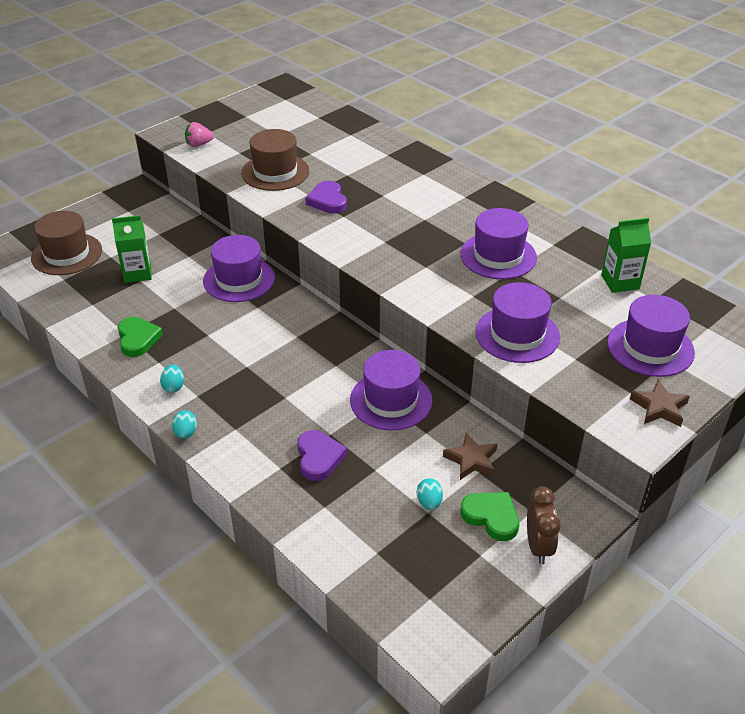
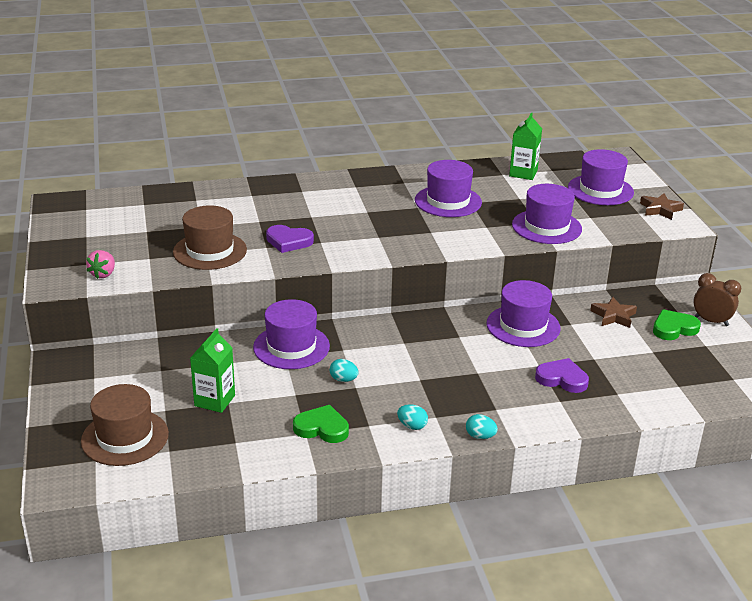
camera: 60 degrees left, 10 degrees down
(429, 502) = (643, 347): turquoise egg -> turquoise egg (343, 379)

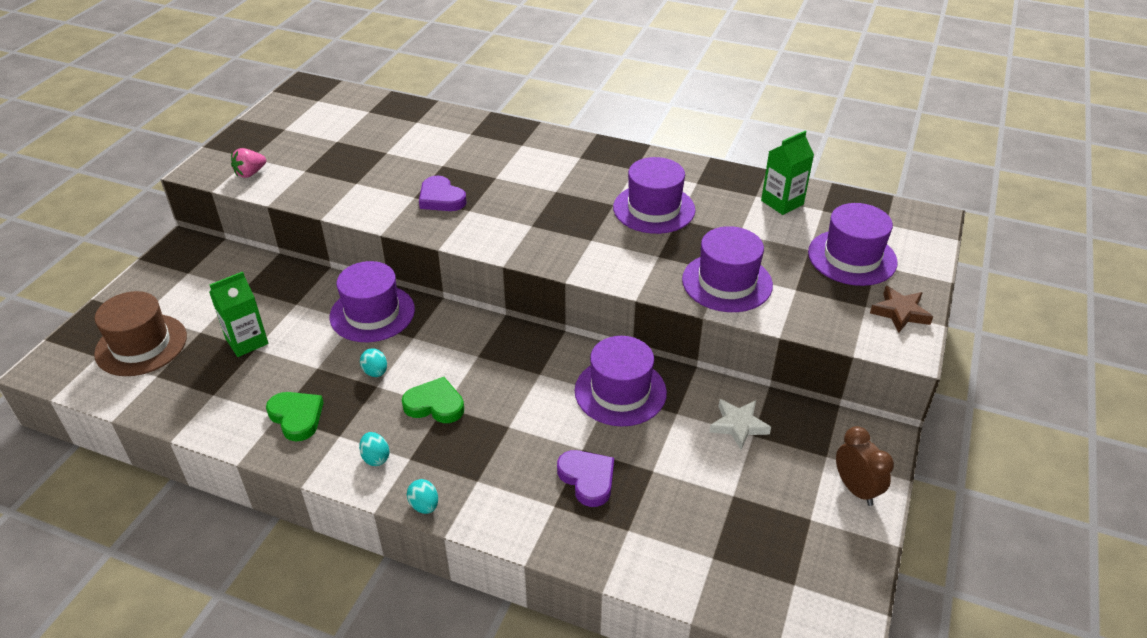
camera: 35 degrees right, 10 degrees up
(210, 251) = (361, 182): brown hat -> none
(613, 316) = (738, 425): brown star -> white star
(673, 328) = (795, 476): green heart -> green heart (435, 404)

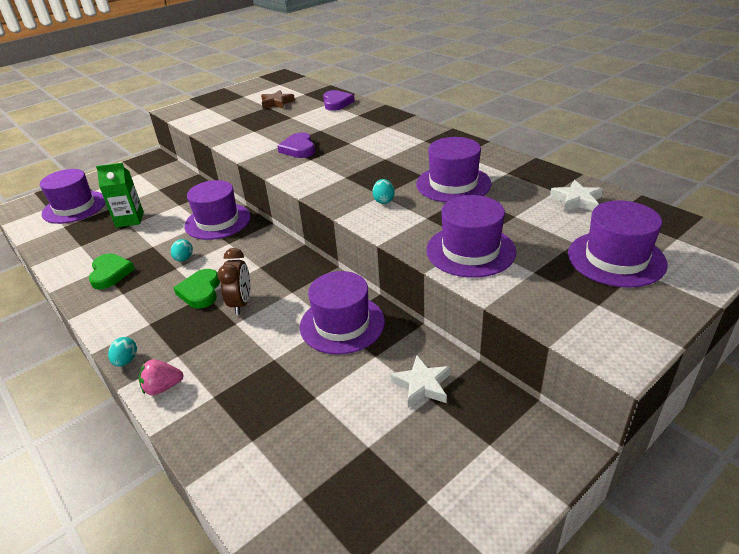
camera: 30 degrees right, 5 degrees down
(141, 345) = (74, 207): brown hat -> purple hat
(250, 173) = (198, 116): pink strawberry -> pink strawberry (163, 387)
(375, 458) = (129, 315): turquoise egg -> turquoise egg (383, 200)
(435, 404) = (200, 291): green heart -> green heart turned 135 degrees counterclockwise
(587, 479) = (257, 384): purple heart -> purple heart (337, 103)
(782, 202) = (576, 201): green carton -> white star
(856, 489) = (498, 490): brown clock -> brown clock (241, 303)
(900, 312) = (635, 320): brown star -> brown star (277, 103)

